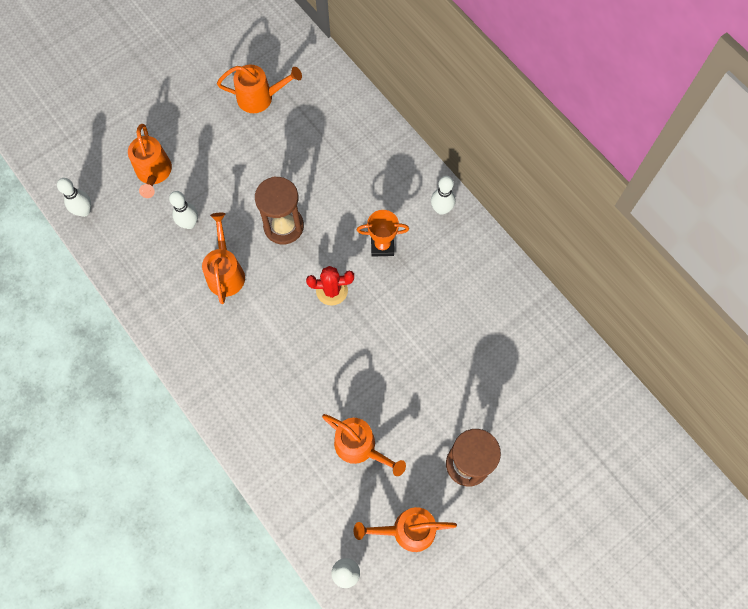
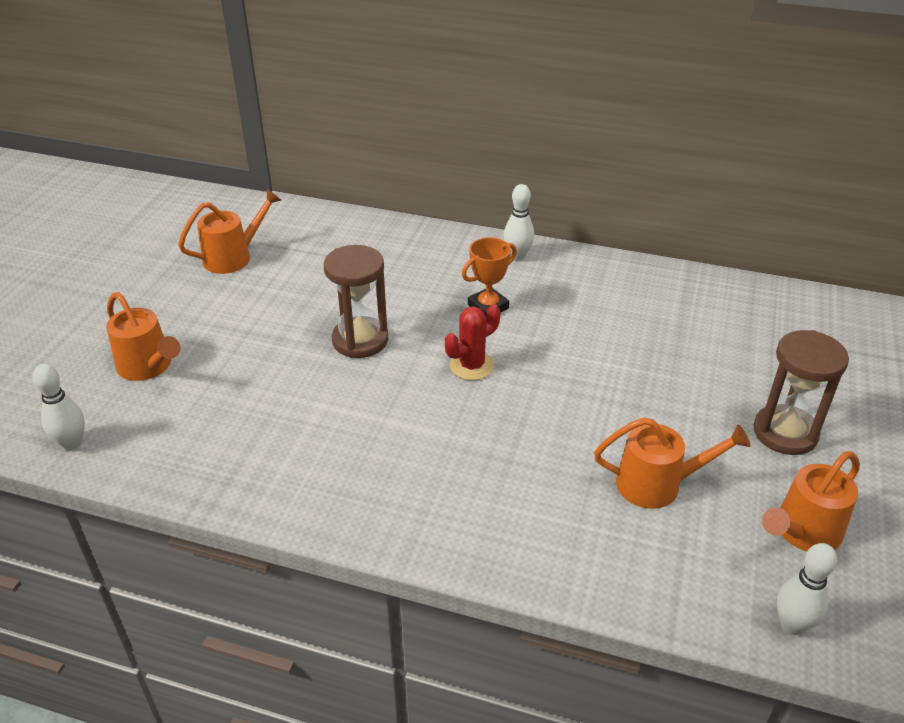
camera: 35 degrees left, 30 degrees down
(189, 223) = (237, 389): white bowling pin -> none
(225, 272) = (326, 410): orange watering can -> none

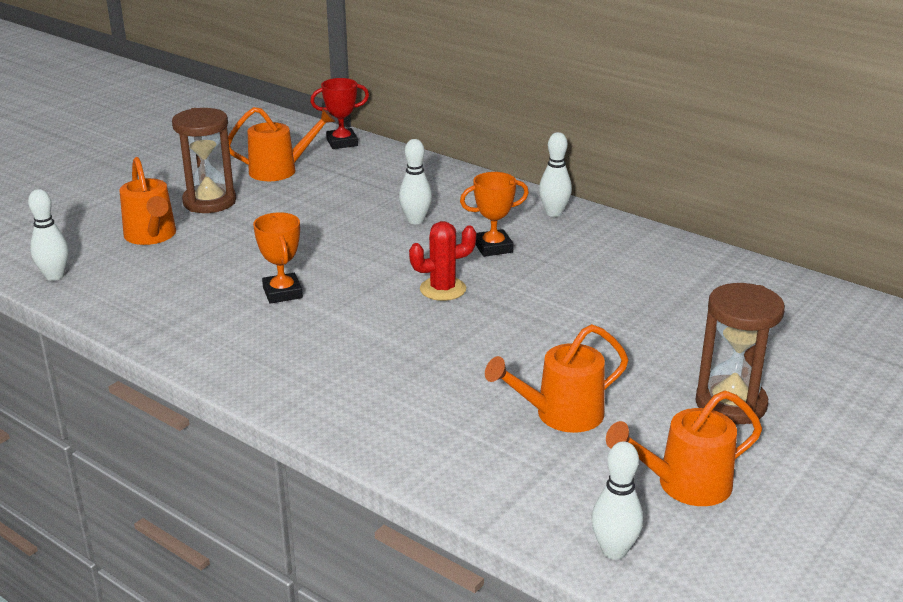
camera: 20 degrees right, 10 degrees down
(275, 212) = (342, 142): none -> red trophy
(324, 406) = (282, 293): none -> orange trophy
(360, 340) = (351, 251): brown hourglass -> brown hourglass (209, 202)
(399, 290) = (415, 220): none -> white bowling pin
(658, 484) = (560, 415): orange watering can -> orange watering can turned 135 degrees clockwise

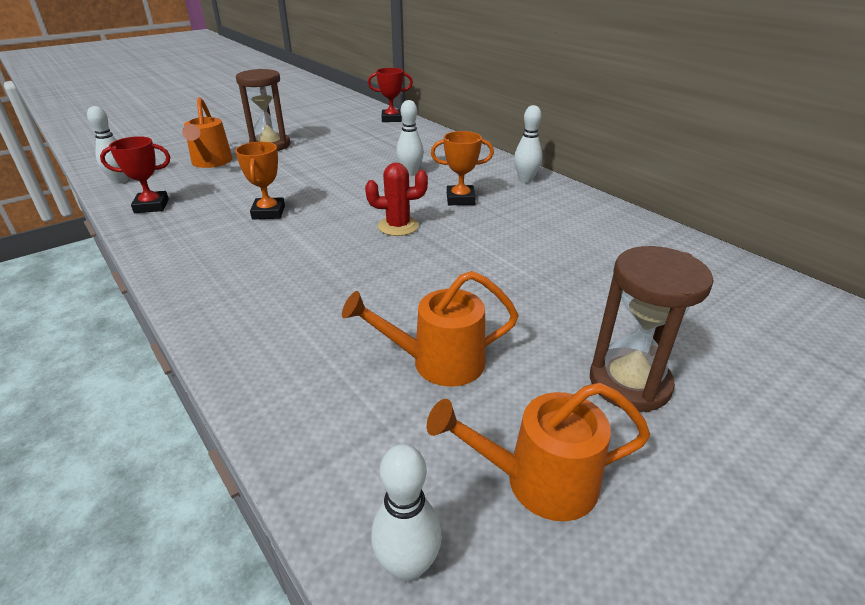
camera: 15 degrees right, 5 degrees up
(131, 304) = (151, 206): none -> red trophy
(280, 170) = (335, 131): orange watering can -> none

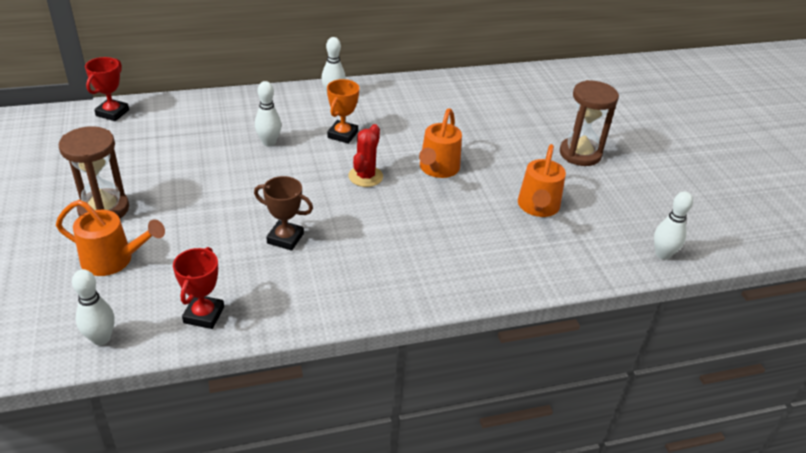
camera: 70 degrees left, 5 degrees up
(268, 212) = (285, 238): orange trophy -> brown trophy
(538, 481) = (630, 205): orange watering can -> orange watering can (437, 169)

